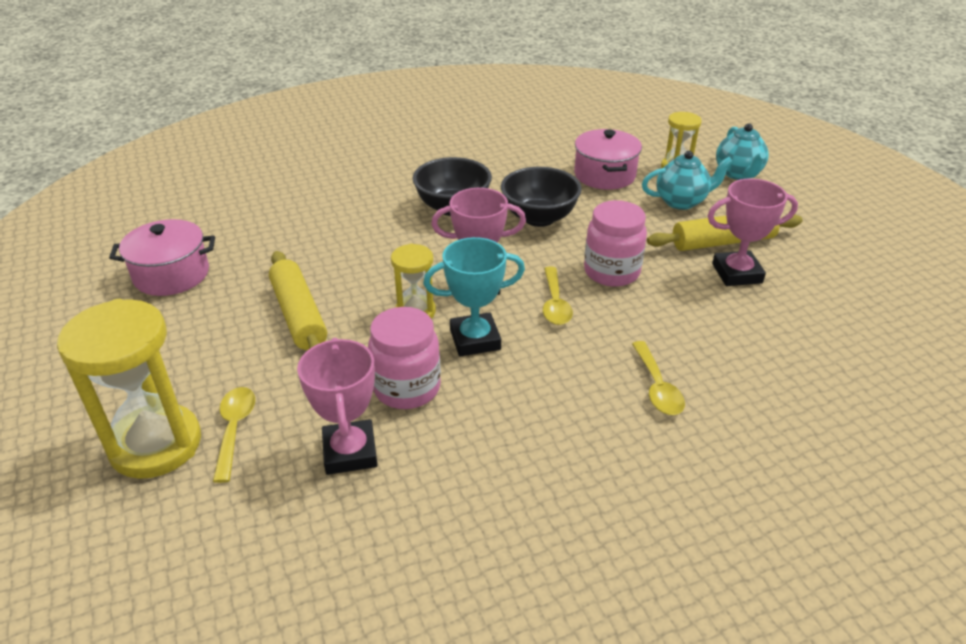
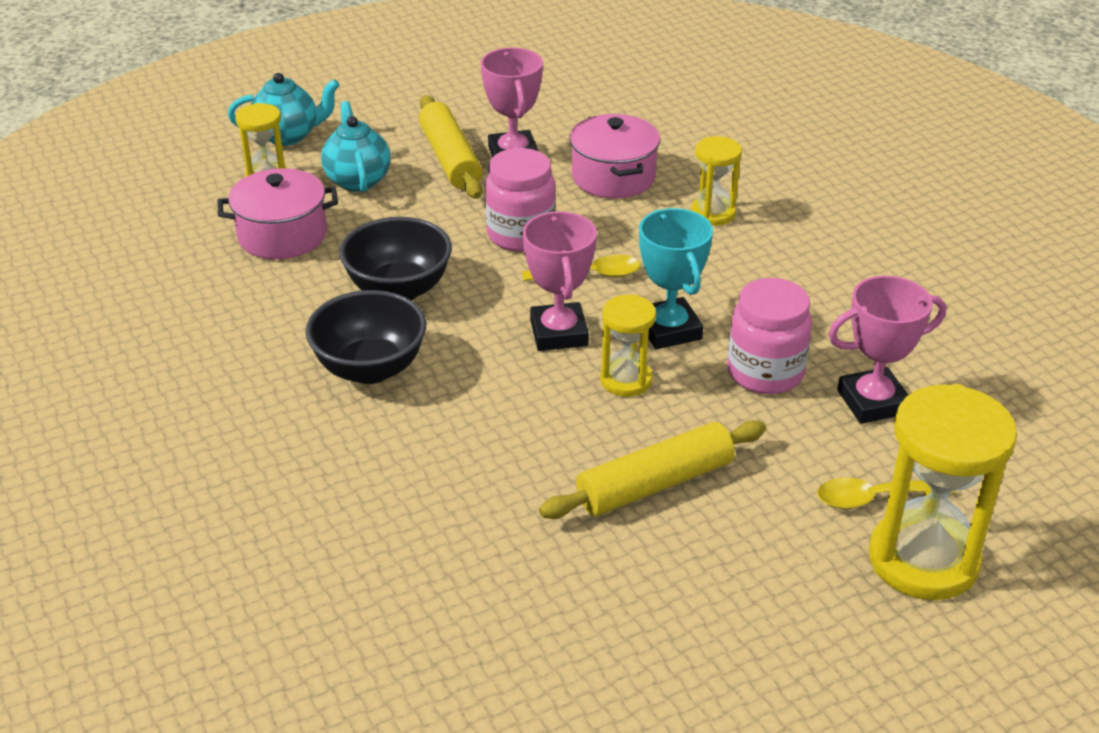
camera: 95 degrees left, 0 degrees up
(171, 275) = (582, 654): pink pot -> pink pot (613, 177)
(657, 387) = (713, 213): yellow spoon -> yellow hourglass

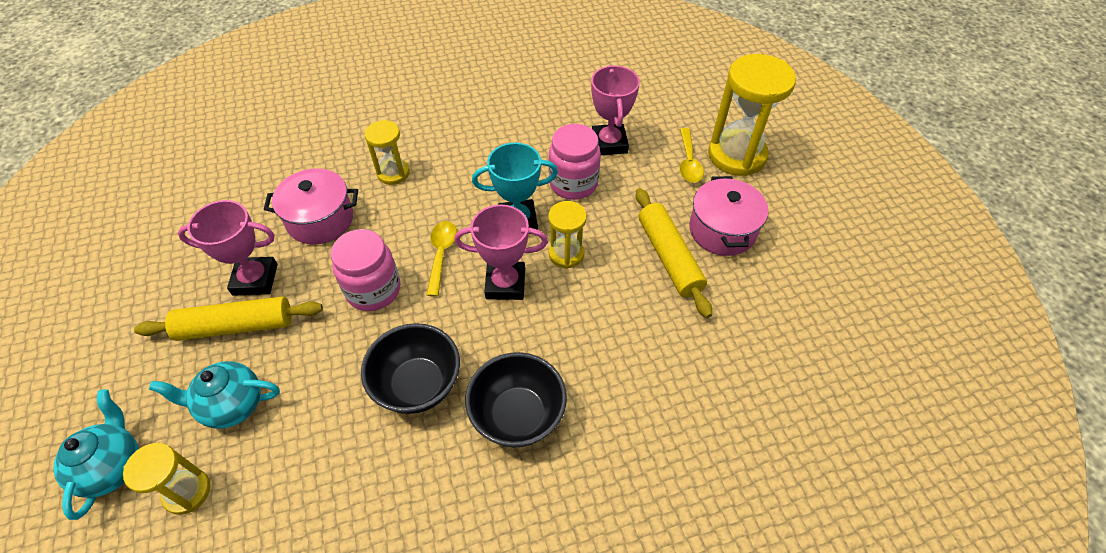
camera: 80 degrees left, 15 degrees up
(282, 235) = (297, 480): pink pot -> pink pot (722, 230)

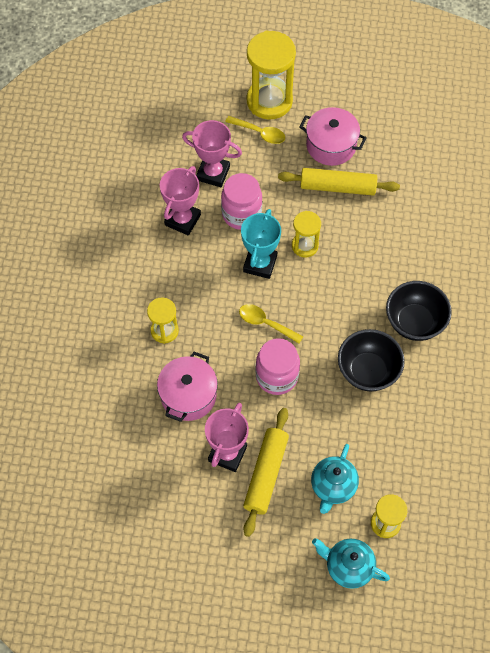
camera: 65 degrees left, 10 degrees up
(505, 284) = (312, 292): pink trophy -> pink trophy (182, 220)

